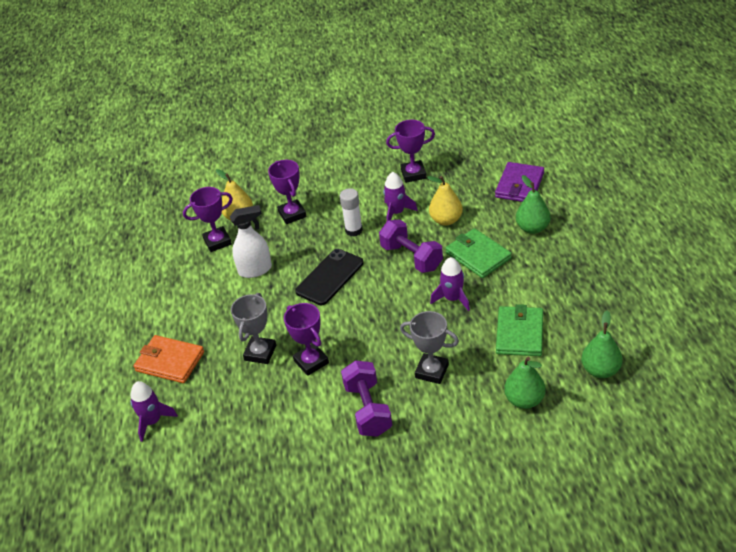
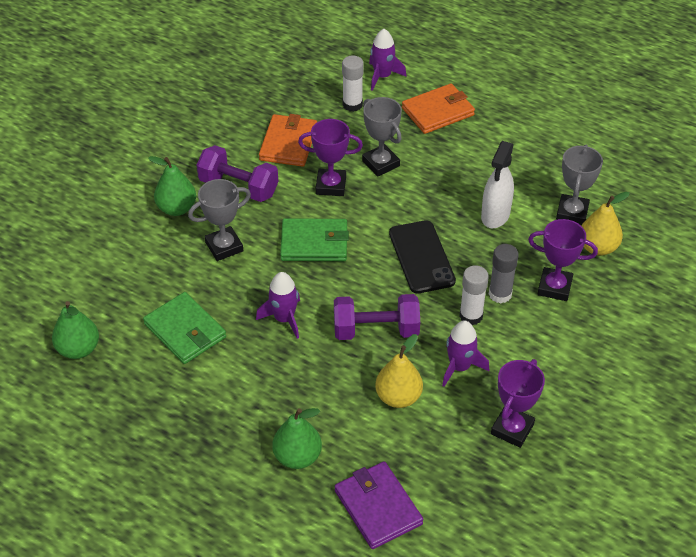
camera: 125 degrees right, 5 degrees up
(207, 414) = (352, 104): none -> white glue stick
(217, 242) = (572, 213): purple trophy -> grey trophy
(290, 418) = (288, 143): none -> orange wallet
(323, 230) = (500, 294): none -> grey glue stick
(478, 255) = (315, 380): green wallet -> green wallet (314, 243)
(524, 400) = (121, 278): green pear -> green pear (177, 208)

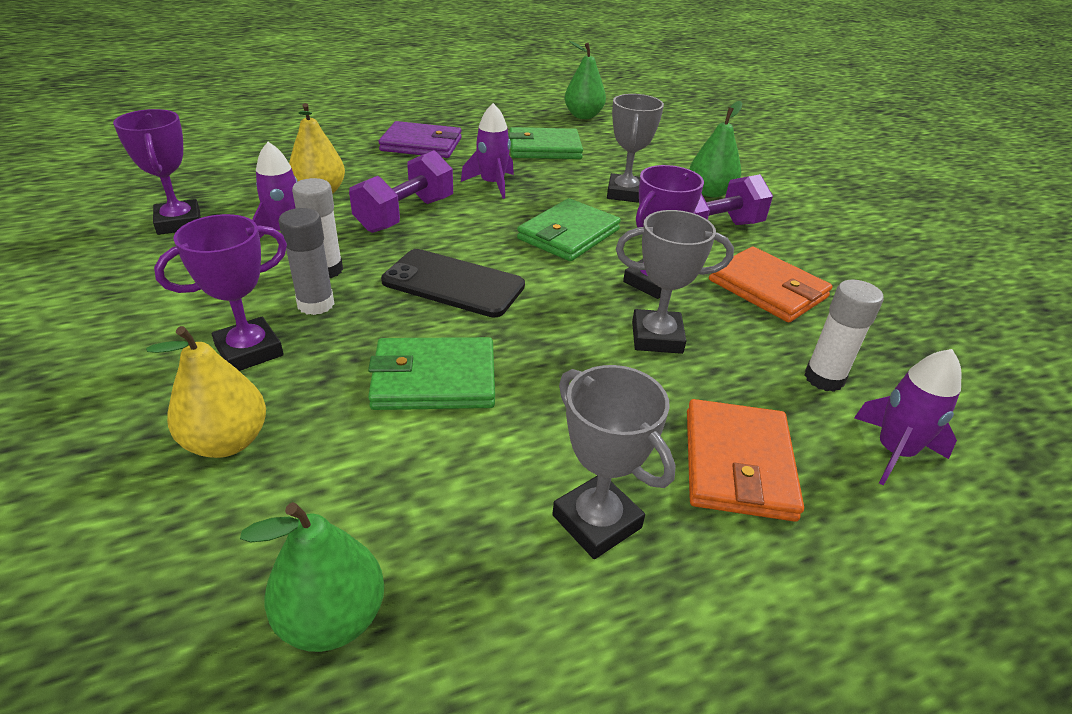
camera: 125 degrees right, 10 degrees down
(297, 457) = (353, 140): green pear -> green pear (332, 618)
(378, 507) = (256, 146): purple wallet -> purple wallet (421, 144)
(495, 215) = (434, 379): white spray bottle -> green wallet
(572, 213) = (324, 465): grey trophy -> grey trophy (596, 521)

